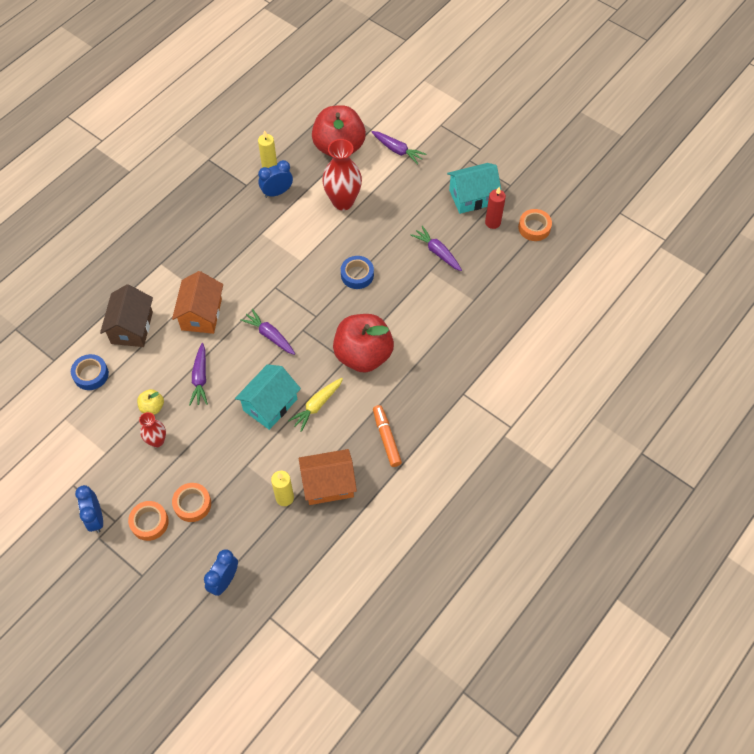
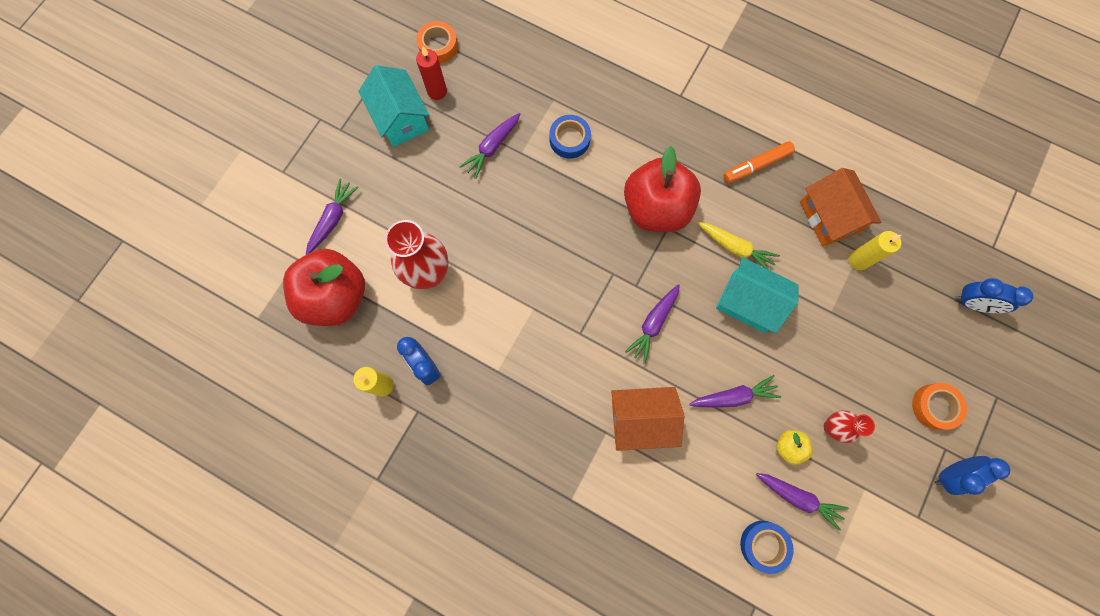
camera: 100 degrees left, 15 degrees up
(115, 405) = (798, 497): none -> purple carrot
(132, 327) = (681, 510): brown house -> none
(192, 504) = (897, 362): orange tape -> none
(357, 275) = (543, 235): blue tape -> blue tape (569, 139)

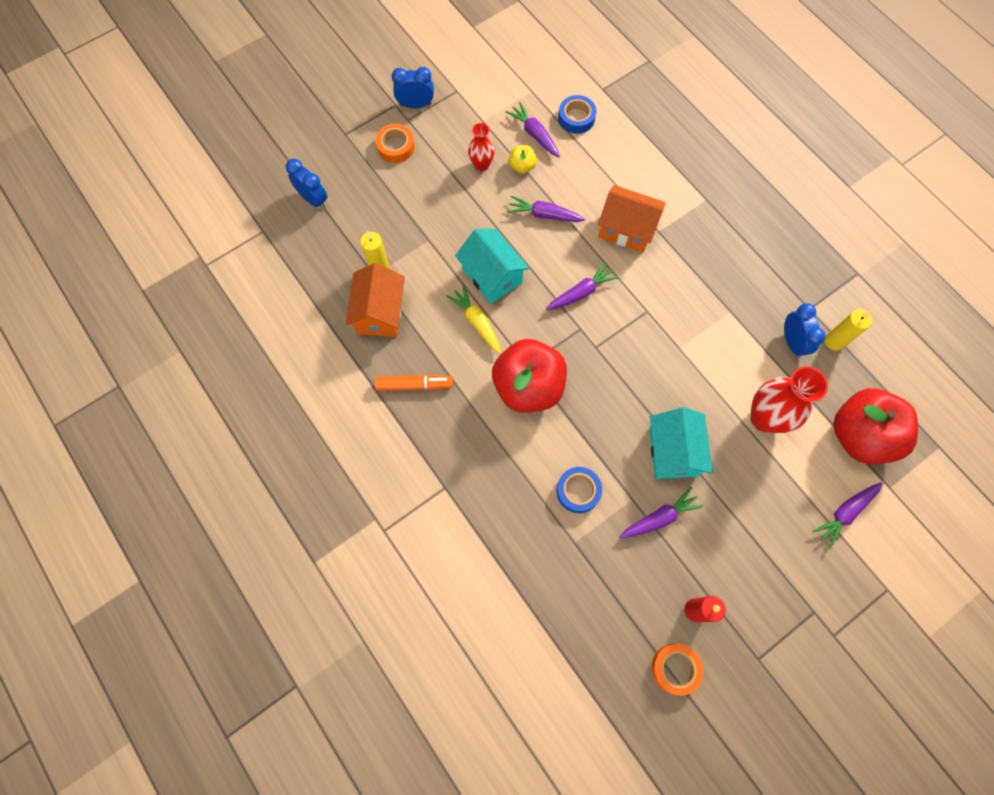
camera: 155 degrees left, 5 degrees down
(401, 119) = (745, 594): turquoise house -> turquoise house (673, 451)

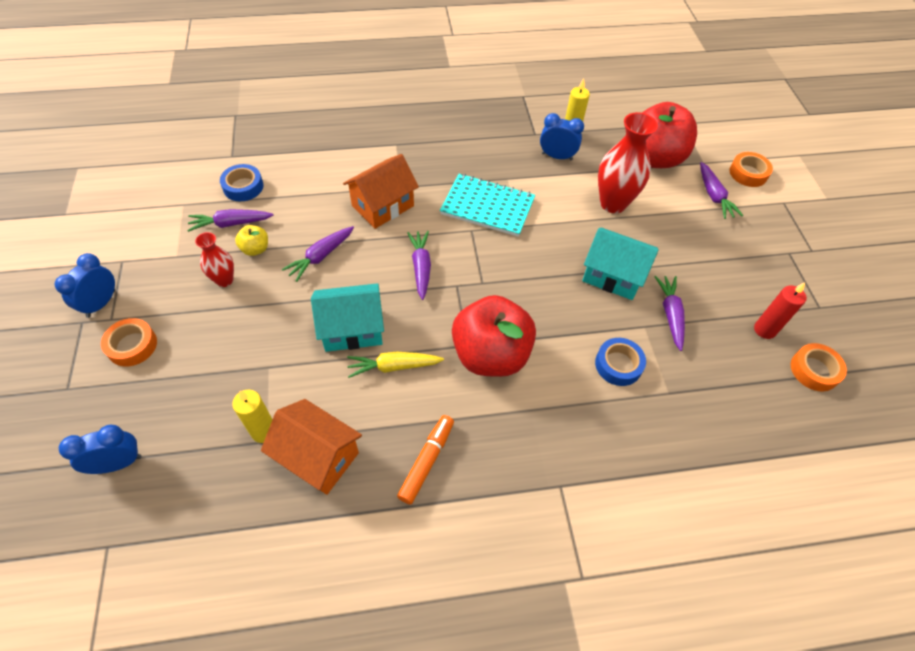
camera: 65 degrees left, 15 degrees down
(683, 311) = (487, 207): none -> turquoise notebook
(907, 540) = (748, 173): none -> orange tape

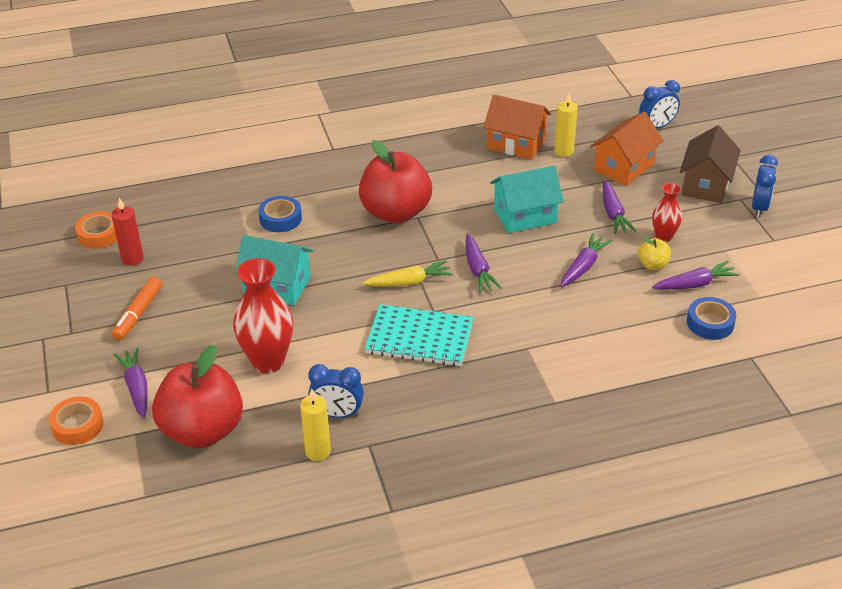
camera: 175 degrees right, 15 degrees down
(132, 345) = (705, 185): orange tape -> brown house
(383, 206) = (540, 323): orange house -> orange house (624, 167)
(393, 366) = (478, 196): yellow carrot -> yellow carrot (409, 282)
(426, 461) = (434, 150): orange marker -> orange marker (138, 314)
(670, 315) = (223, 260): purple carrot -> purple carrot (613, 214)

